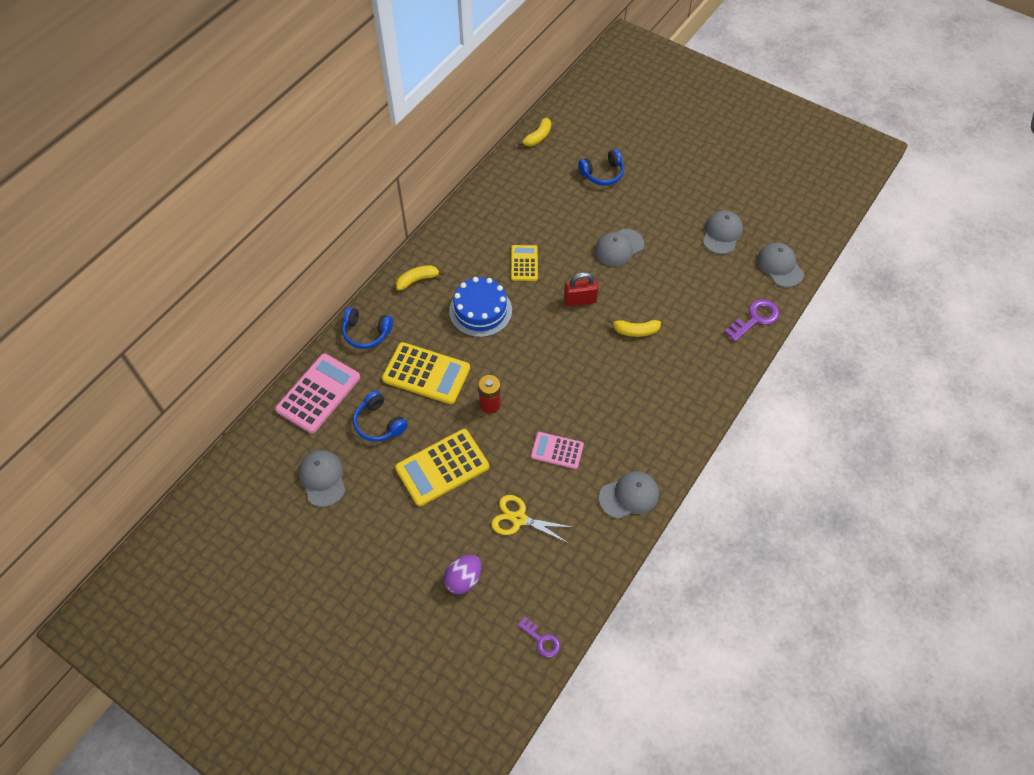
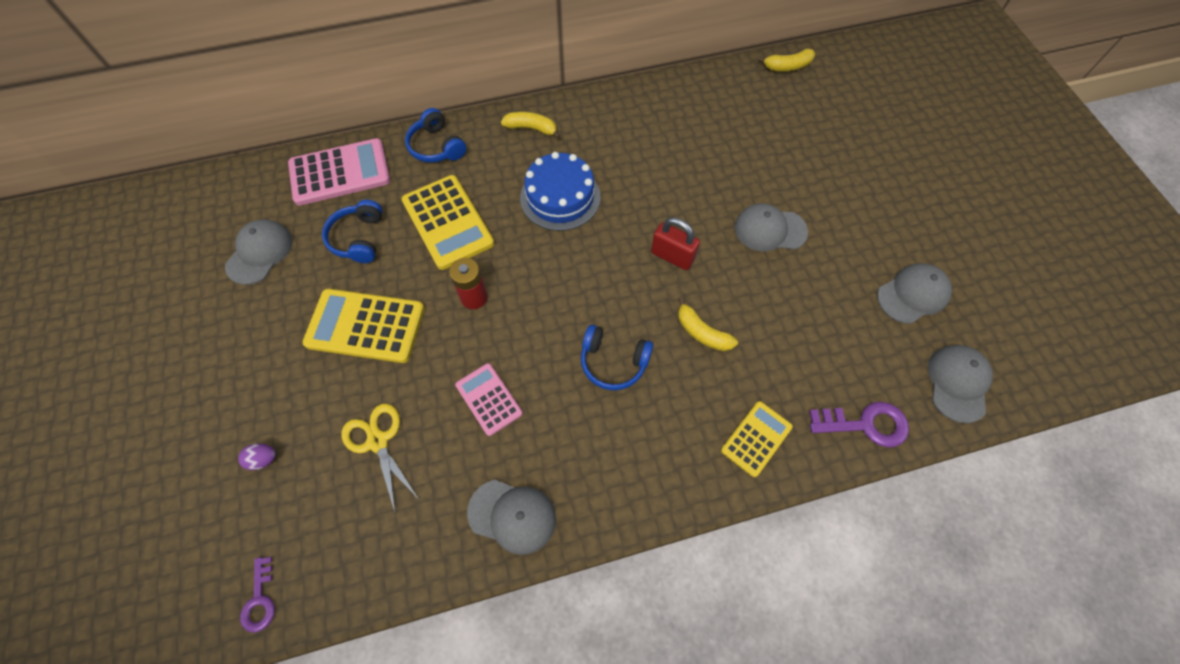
camera: 40 degrees right, 5 degrees up
(463, 579) = (263, 459): purple egg -> purple egg, size x0.60
(524, 263) = (650, 180): yellow calculator -> yellow calculator (756, 438)
(602, 174) = (825, 142): blue headphones -> blue headphones (613, 362)

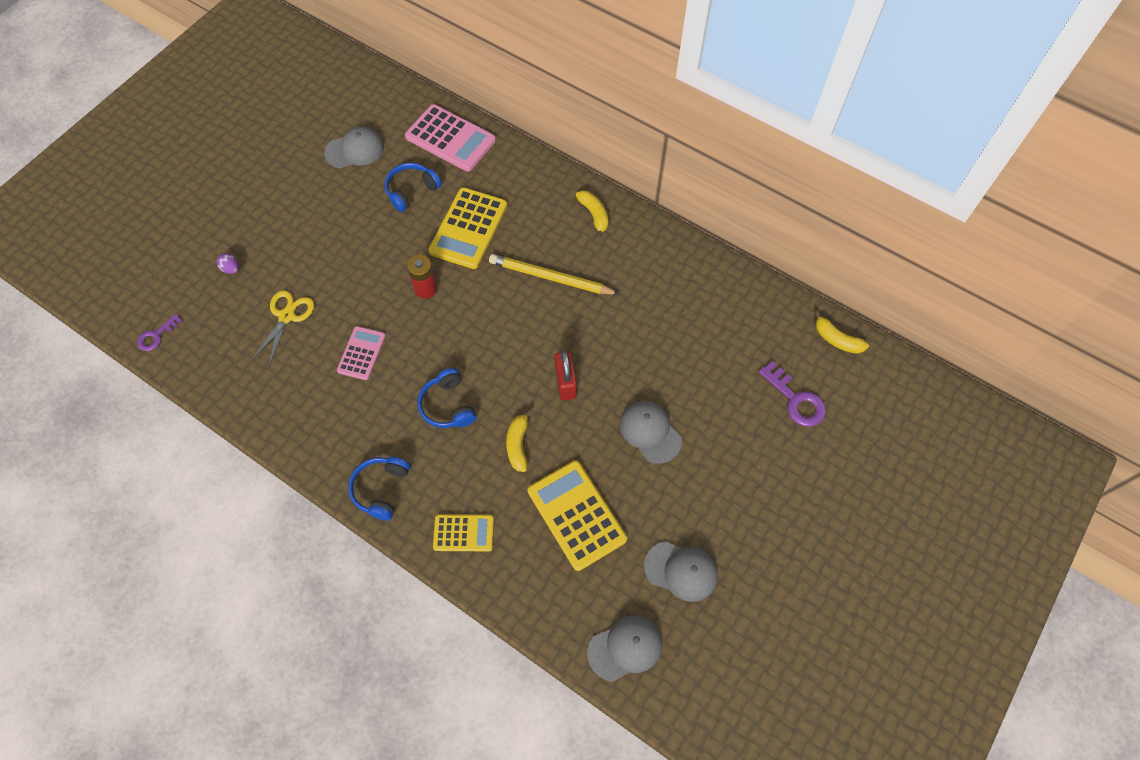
camera: 50 degrees right, 0 degrees up
(365, 326) = (354, 247): yellow calculator -> yellow calculator (576, 515)
(436, 146) = (523, 173): blue headphones -> blue headphones (381, 489)
(512, 516) = (297, 424): grey cap -> none
(560, 197) = (551, 277): blue cake -> yellow pencil
(866, 424) = (534, 600): purple key -> purple key (796, 400)

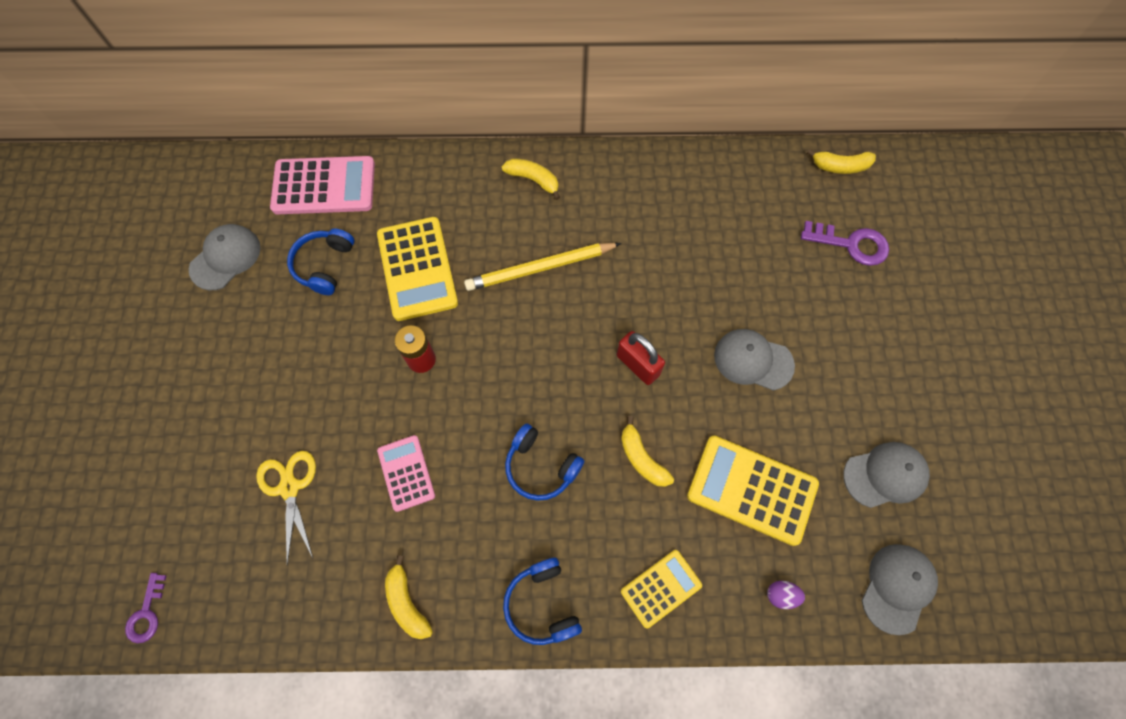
camera: 35 degrees left, 5 degrees up
(231, 269) = (180, 476): purple egg -> purple egg (781, 595)
(302, 431) = (407, 602): none -> yellow banana

